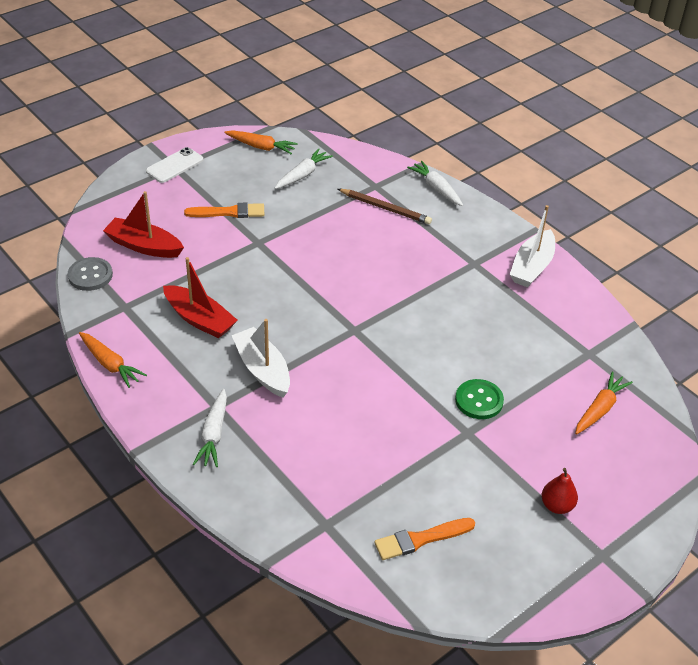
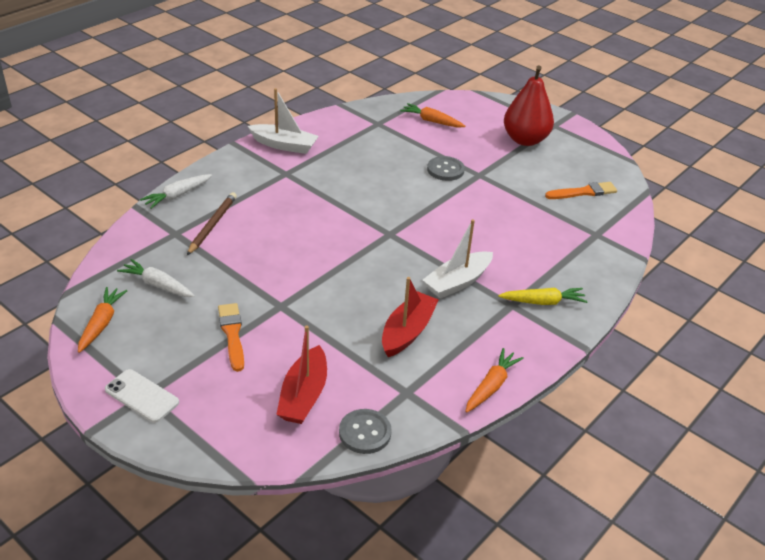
camera: 100 degrees left, 5 degrees down
(213, 434) = (543, 302): white carrot -> yellow carrot
(421, 539) = (583, 192): orange brush -> orange brush turned 75 degrees counterclockwise
(479, 400) = (445, 170): green button -> grey button
(557, 505) = (525, 140): red pear -> red pear, size x2.04

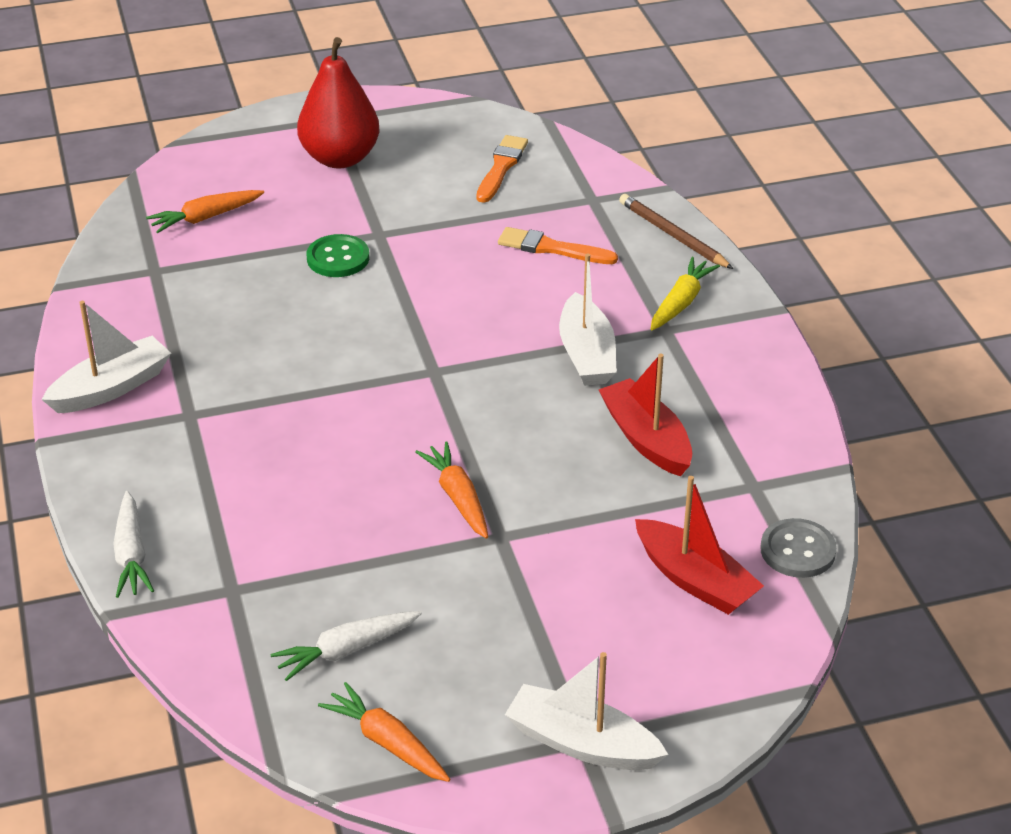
camera: 55 degrees left, 0 degrees up
(142, 396) = (582, 743): white phone -> white boat
(212, 225) = (249, 541): brown pencil -> brown pencil (673, 235)
(232, 334) = (523, 606): orange brush -> orange brush (552, 248)
(445, 170) = (338, 258): grey button -> green button
(491, 386) = (793, 411): orange carrot -> orange carrot (458, 497)

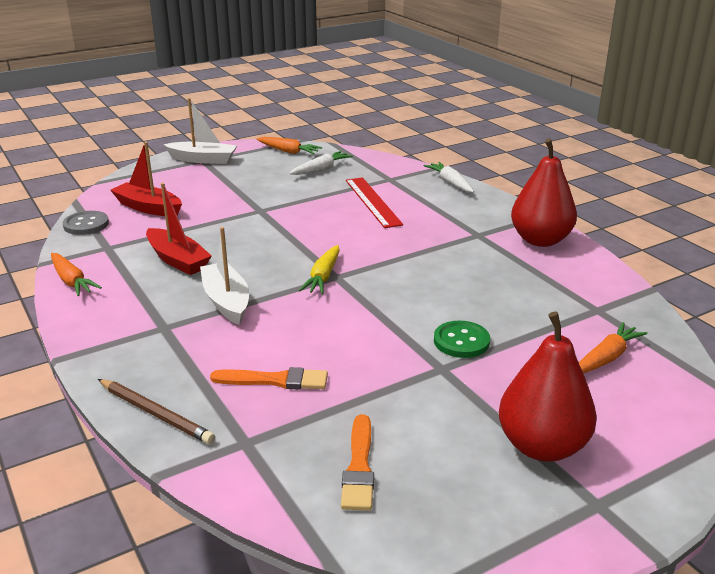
camera: 165 degrees right, 10 degrees down
(111, 388) = (540, 240): white boat -> red pear
(301, 524) = (372, 202): none -> red ruler
(458, 497) = (291, 221): orange carrot -> orange carrot (72, 281)
(681, 302) = (150, 350): yellow carrot -> yellow carrot (323, 277)

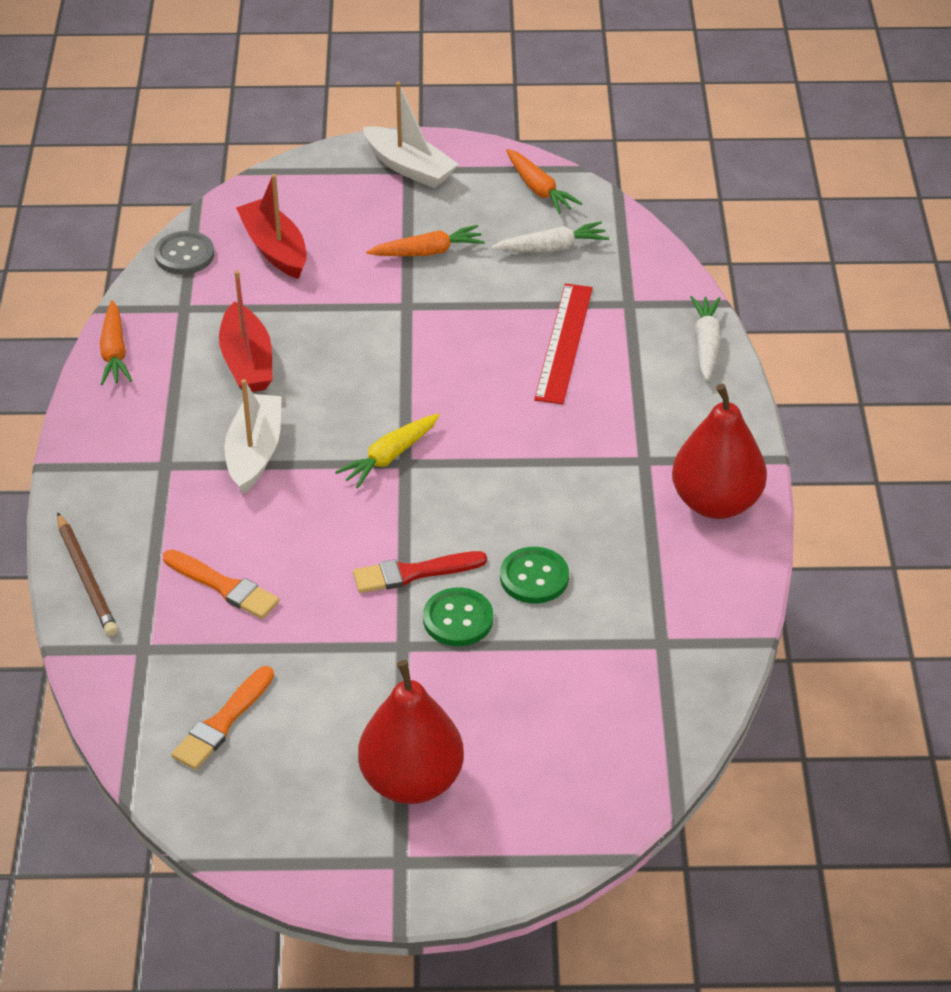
camera: 30 degrees right, 15 degrees up
(404, 327) = (414, 573): none -> red brush
(483, 304) = (534, 577): none -> green button
(606, 358) = (595, 711): orange carrot -> orange carrot (428, 252)

